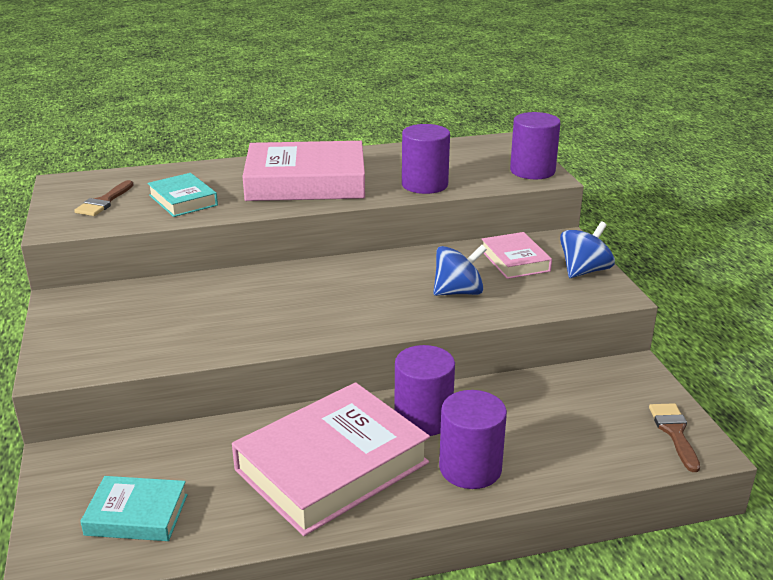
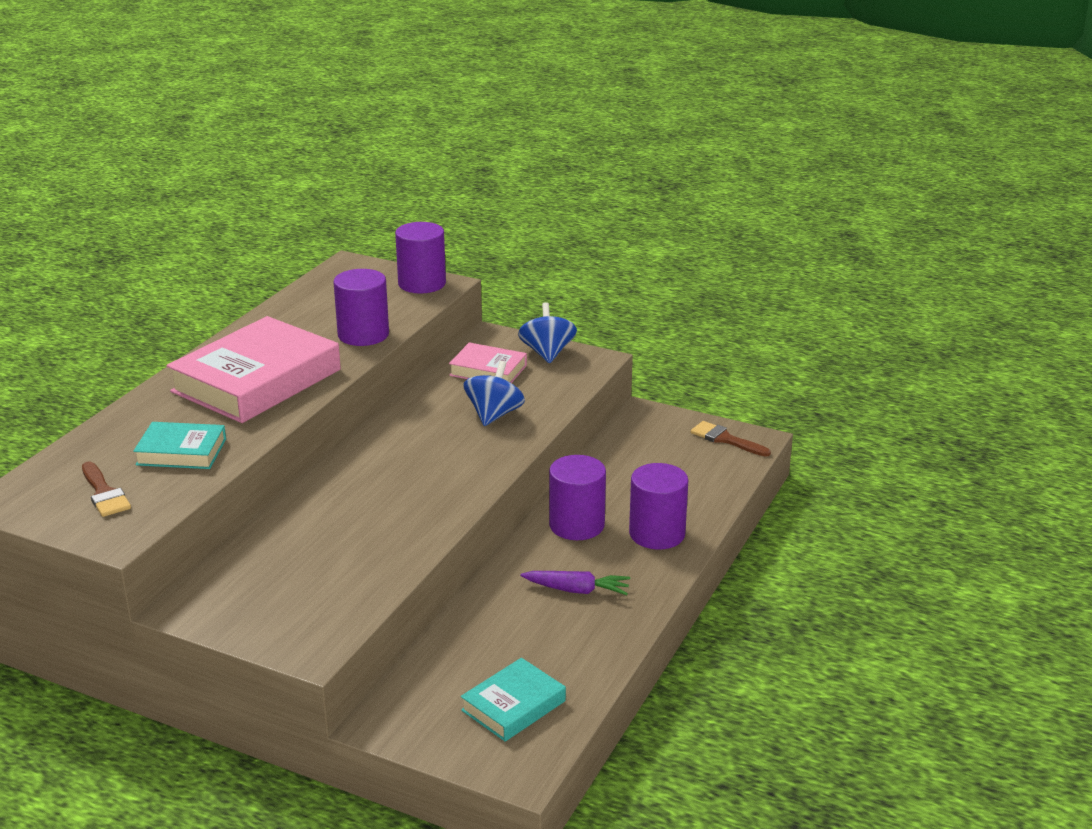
camera: 50 degrees left, 0 degrees up
(332, 466) = (577, 590): pink book -> purple carrot

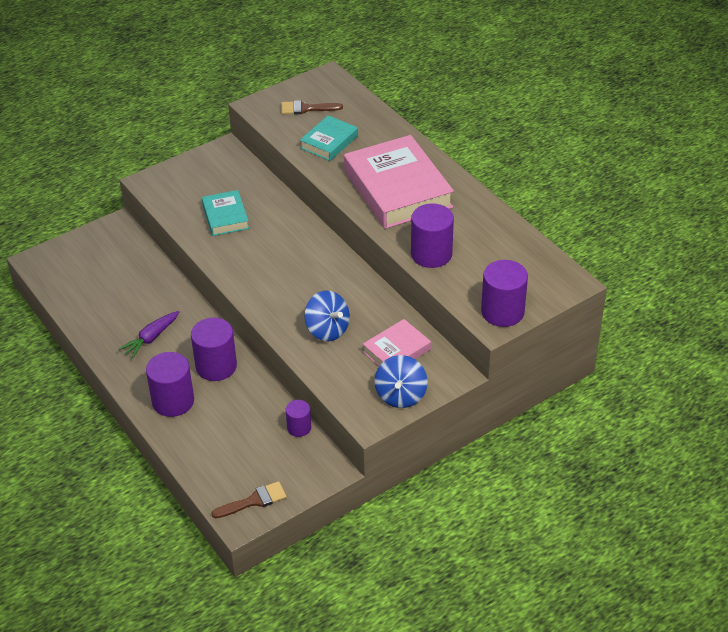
camera: 120 degrees right, 15 degrees up
(513, 705) = (82, 275): turquoise book -> turquoise book (225, 217)
(547, 353) = (400, 395): blue spinning top -> blue spinning top turned 75 degrees clockwise
(610, 445) = (299, 427): none -> purple cylinder

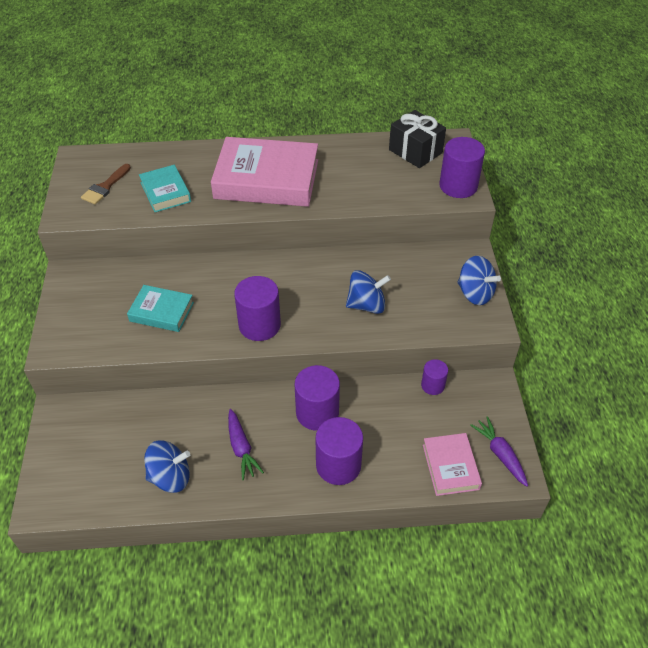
camera: 60 degrees left, 5 degrees up
(100, 312) = (170, 477): none -> blue spinning top
(254, 501) = (500, 454): brown brush -> purple carrot
(396, 351) = (422, 274): pink book -> pink book (450, 467)
(431, 254) = (362, 194): purple cylinder -> purple cylinder (259, 325)
(528, 264) = (415, 151): none -> black gift

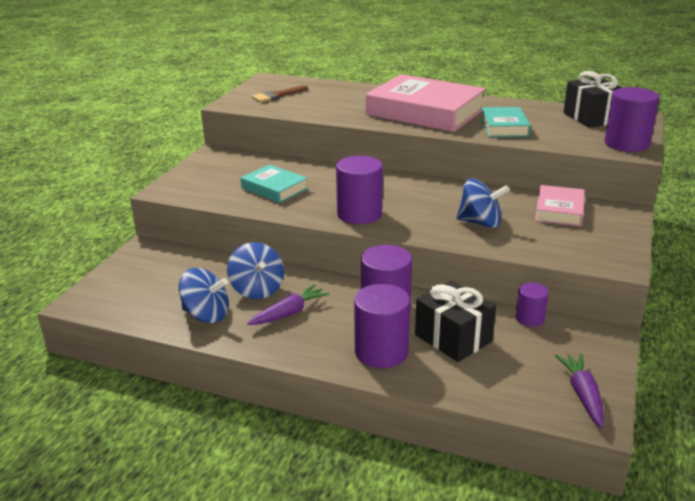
camera: 25 degrees right, 20 degrees down
(165, 192) = (326, 105): turquoise book -> turquoise book (504, 127)
(241, 448) = (289, 313): purple carrot -> purple carrot turned 135 degrees counterclockwise
(385, 429) = (453, 338): none -> black gift
(450, 467) = (512, 388): pink book -> pink book (559, 210)
(475, 293) = (612, 239): blue spinning top -> blue spinning top (257, 289)

